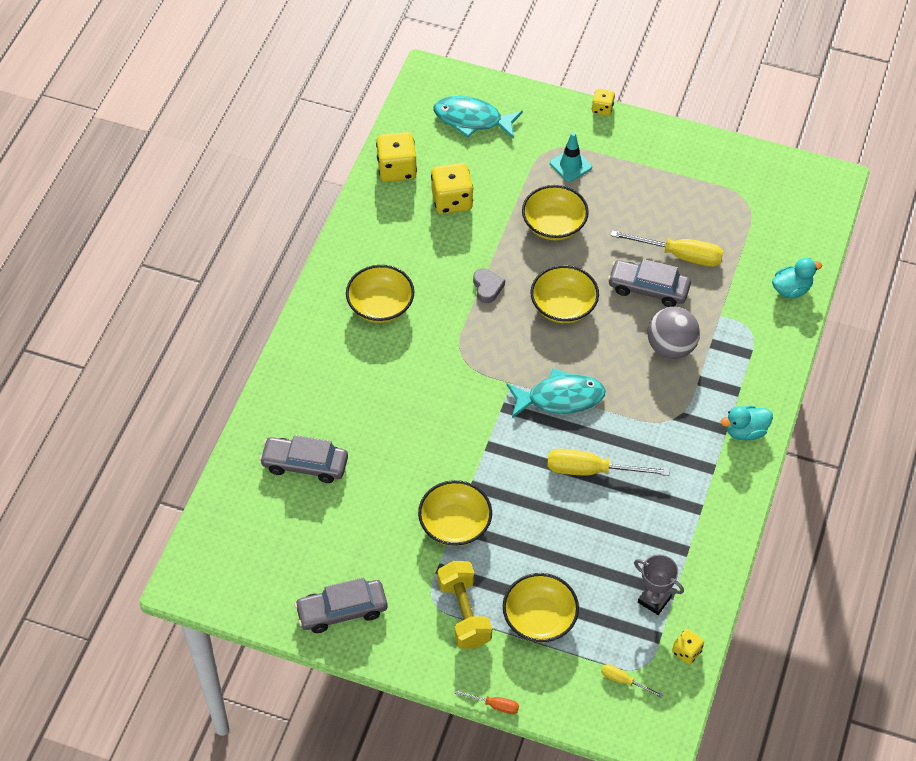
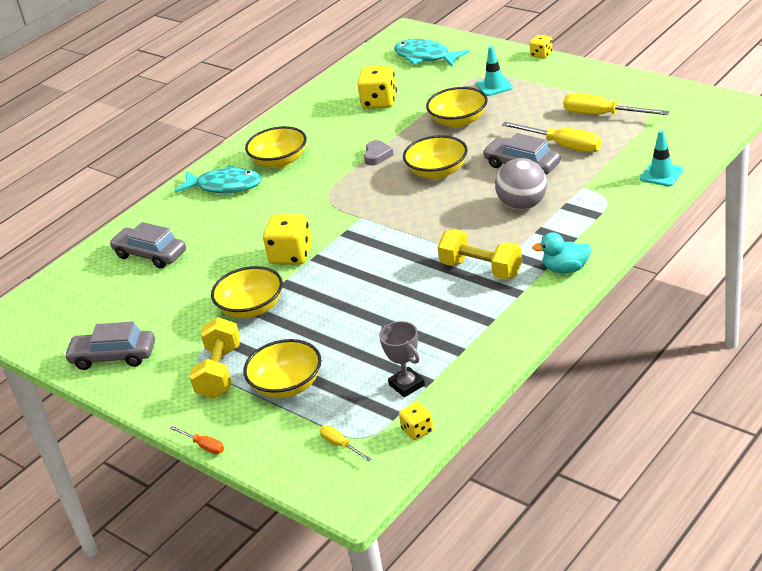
camera: 25 degrees right, 20 degrees down
(397, 169) = (345, 82): yellow dice -> yellow dice (291, 255)
(560, 398) = (399, 231): turquoise fish -> turquoise fish (225, 186)
(591, 470) = (399, 283): yellow screwdriver -> yellow screwdriver (602, 115)
(664, 441) = (481, 269): none -> yellow dumbbell
(791, 289) = (661, 174): turquoise duck -> turquoise traffic cone

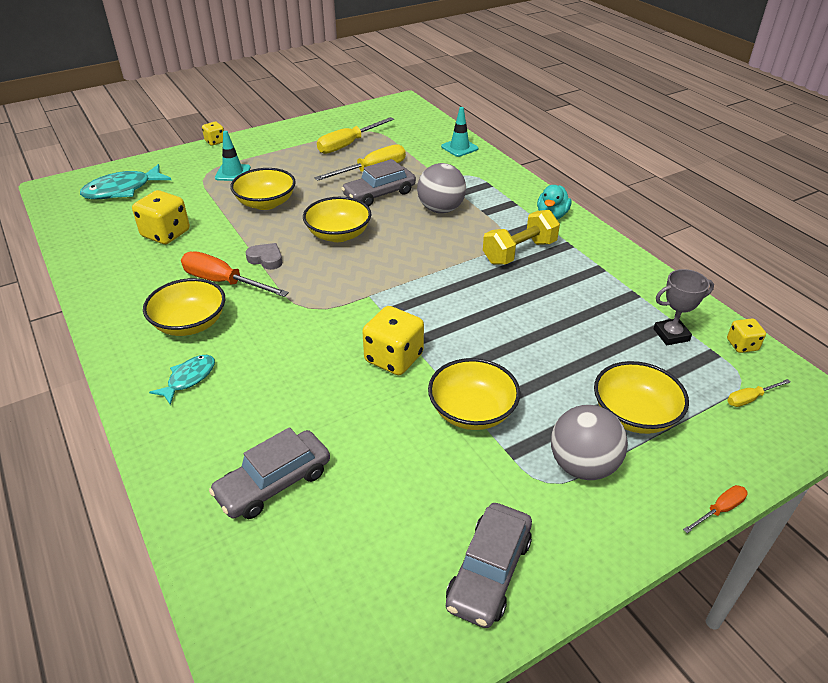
camera: 75 degrees left, 5 degrees up
(220, 372) = (582, 465): yellow dumbbell -> grey ball
(225, 186) = (189, 378): turquoise fish -> turquoise fish, size x0.59
(335, 152) = (223, 282): none -> orange screwdriver

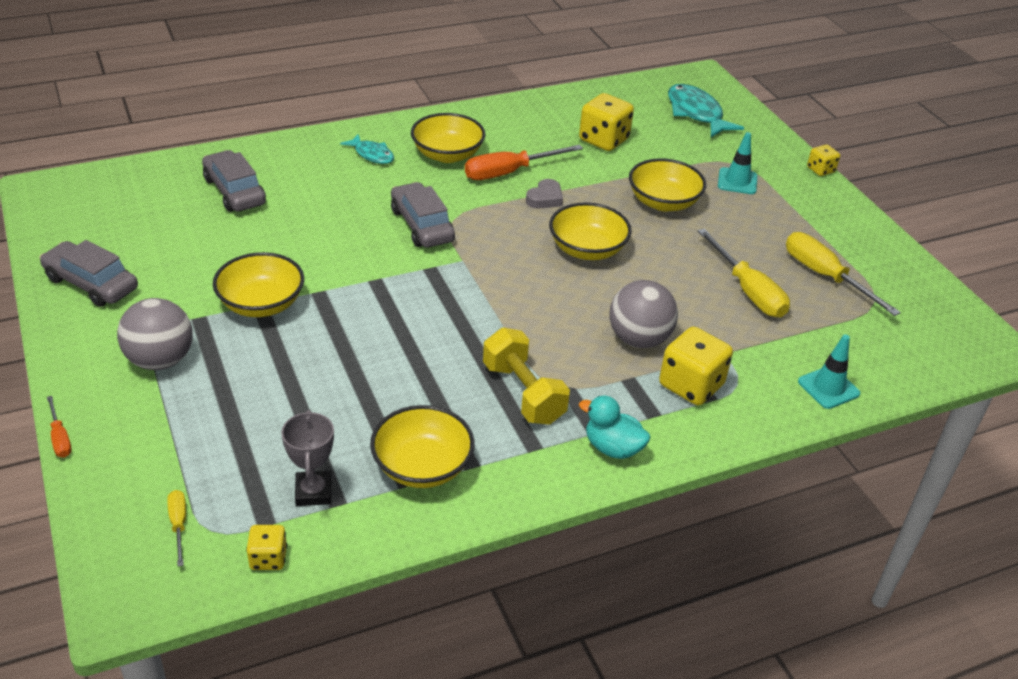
camera: 95 degrees right, 0 degrees up
(223, 282) = (509, 172): orange screwdriver -> orange screwdriver turned 150 degrees counterclockwise
(379, 194) = (682, 290): grey car -> grey car (422, 225)
(394, 358) = (355, 265): yellow dice -> yellow dice (691, 385)
(634, 415) = (203, 416): yellow bowl -> yellow bowl (422, 466)

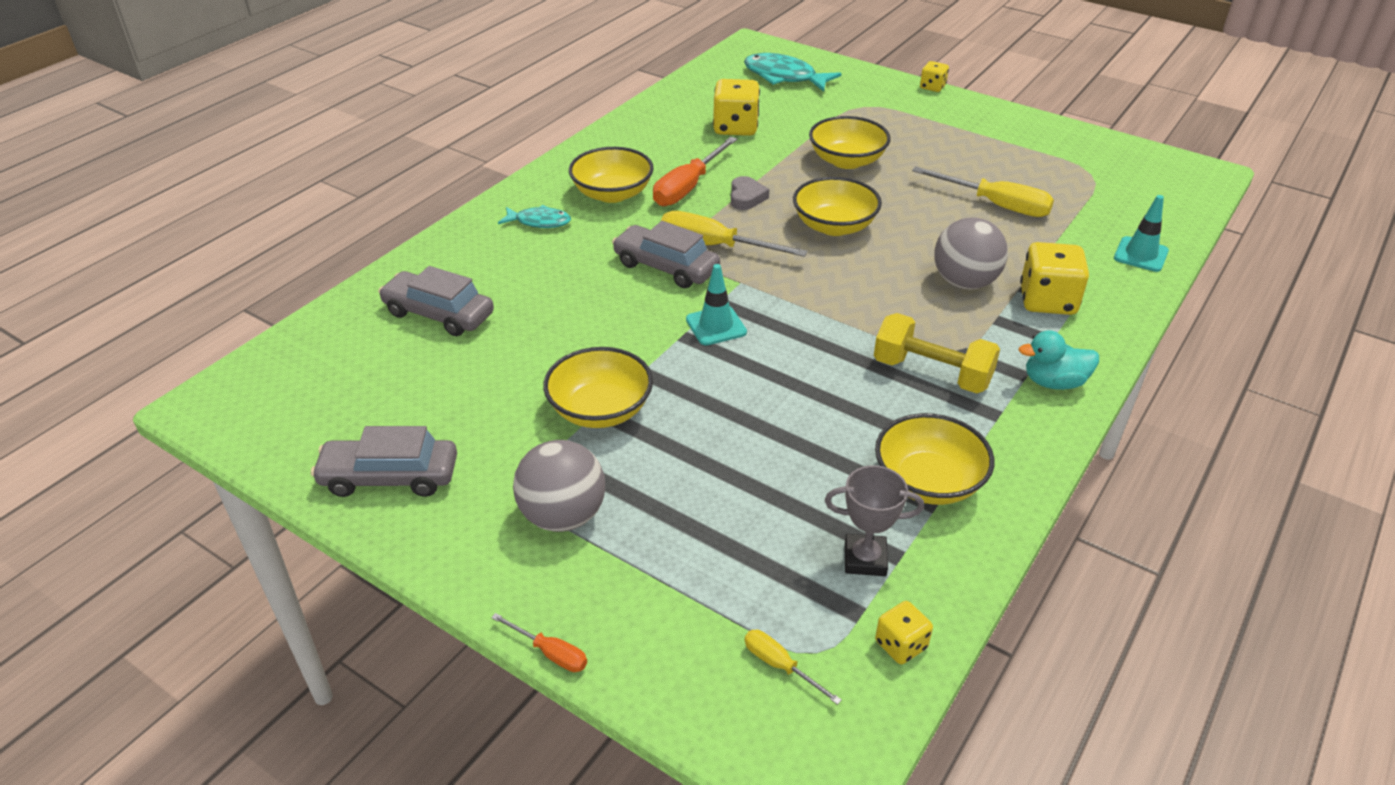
camera: 30 degrees left, 0 degrees up
(313, 492) = (865, 559): grey trophy -> grey trophy turned 45 degrees counterclockwise
(737, 181) = (882, 120): turquoise traffic cone -> turquoise traffic cone (716, 326)
(825, 276) = (1035, 169): yellow screwdriver -> yellow screwdriver (714, 246)

